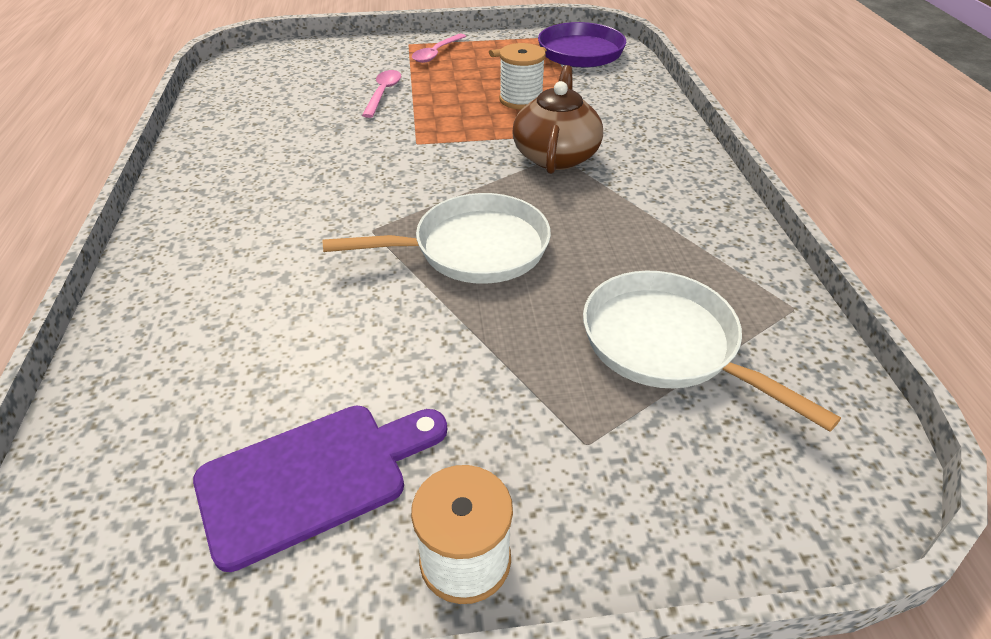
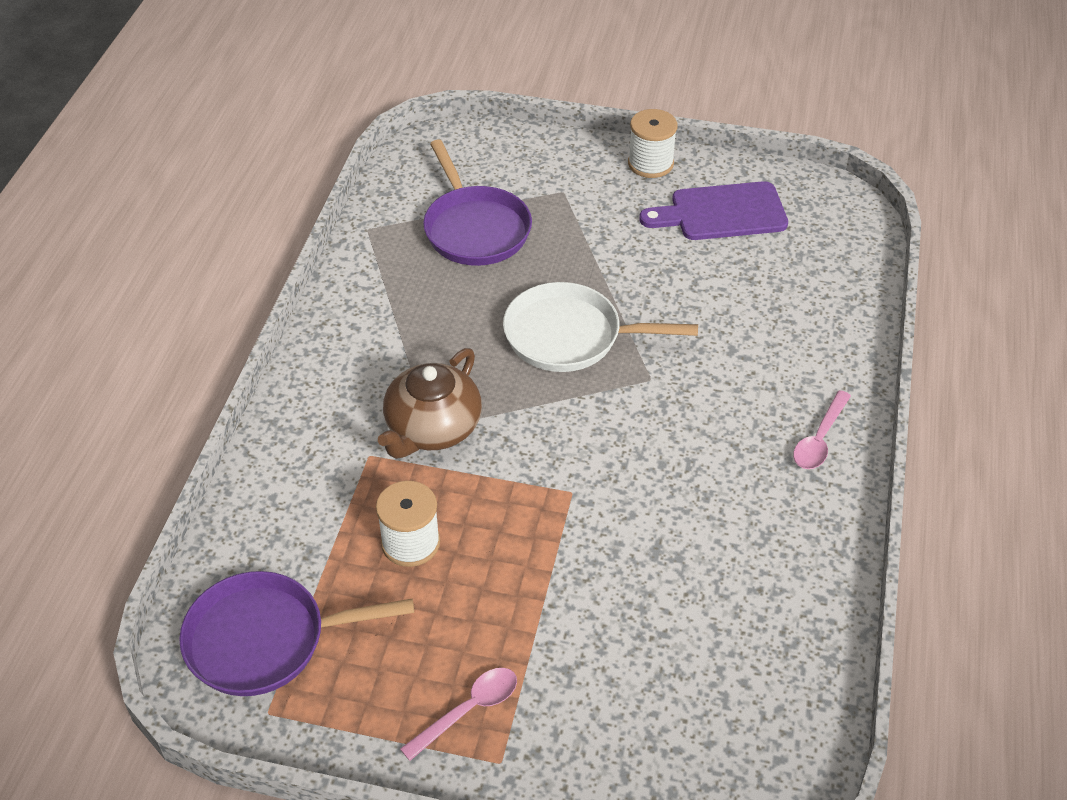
camera: 160 degrees left, 5 degrees up
(383, 93) = (582, 613): pink spoon -> pink spoon (819, 439)
(667, 345) = (475, 228): white pan -> purple pan

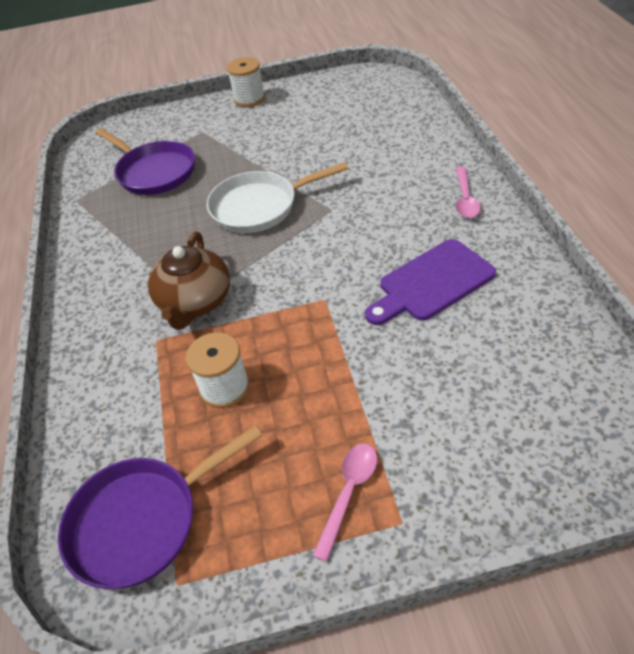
camera: 20 degrees left, 0 degrees up
(721, 213) = (312, 107): purple cutting board -> purple cutting board (432, 283)

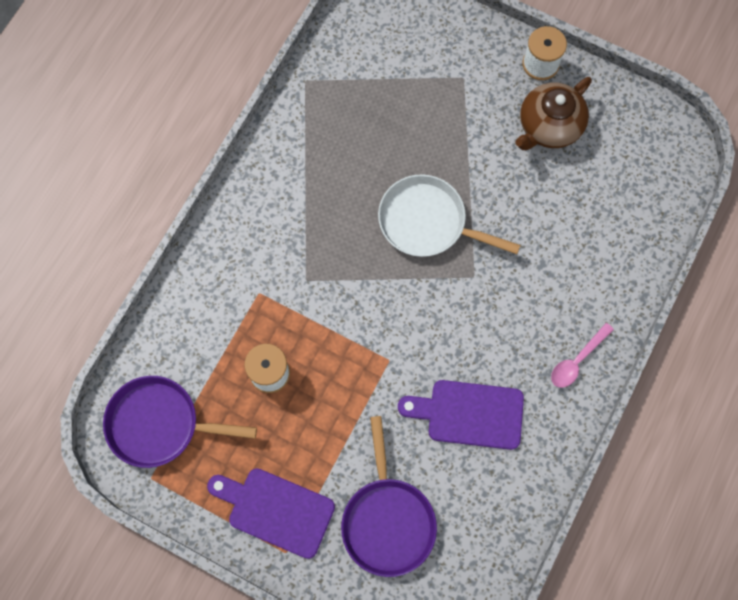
camera: 35 degrees right, 25 degrees up
(154, 172) = (386, 99): purple pan -> purple pan (387, 520)
(195, 302) = (307, 281): brown teapot -> brown teapot (549, 126)
(349, 492) = (276, 510): pink spoon -> purple cutting board

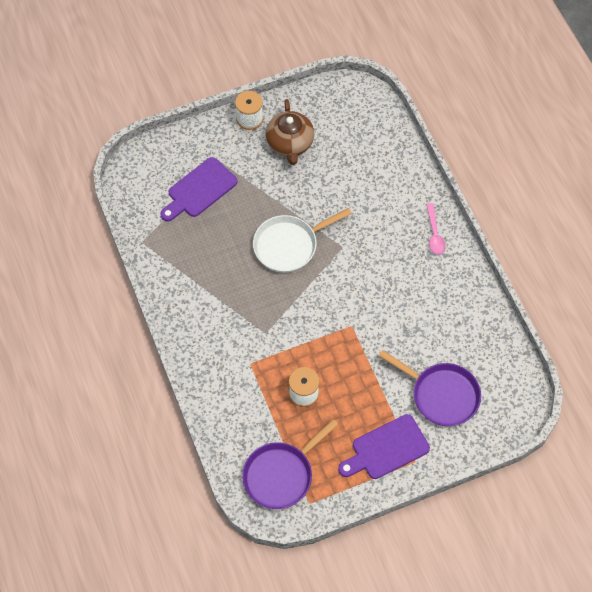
camera: 50 degrees left, 10 degrees down
(469, 414) = (417, 309): purple cutting board -> purple cutting board (199, 190)

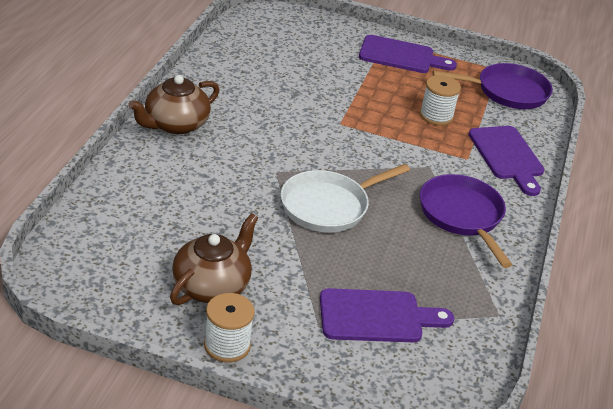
camera: 145 degrees left, 25 degrees down
(228, 390) = (507, 156): none -> purple cutting board
(289, 245) = (329, 206): white pan -> white pan turned 135 degrees clockwise
(434, 234) = (175, 124): pink spoon -> brown teapot
(441, 395) = (317, 52): purple pan -> purple pan (462, 216)

